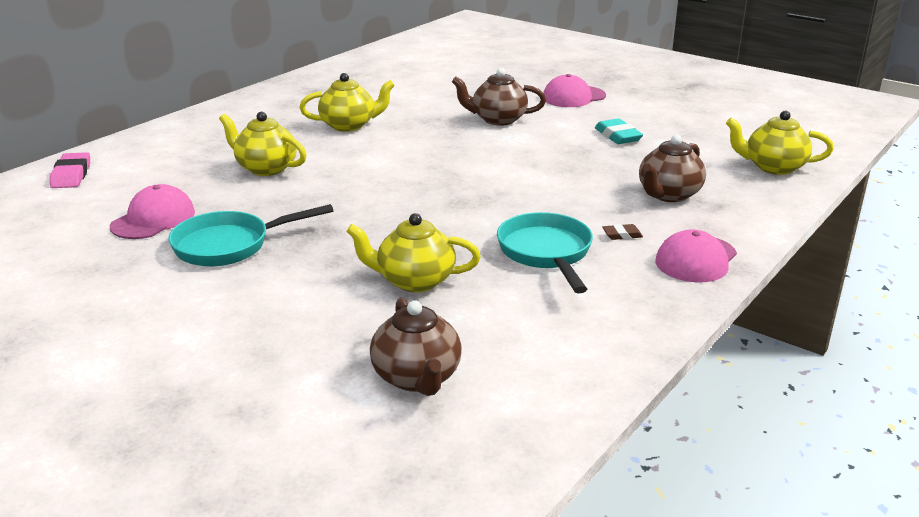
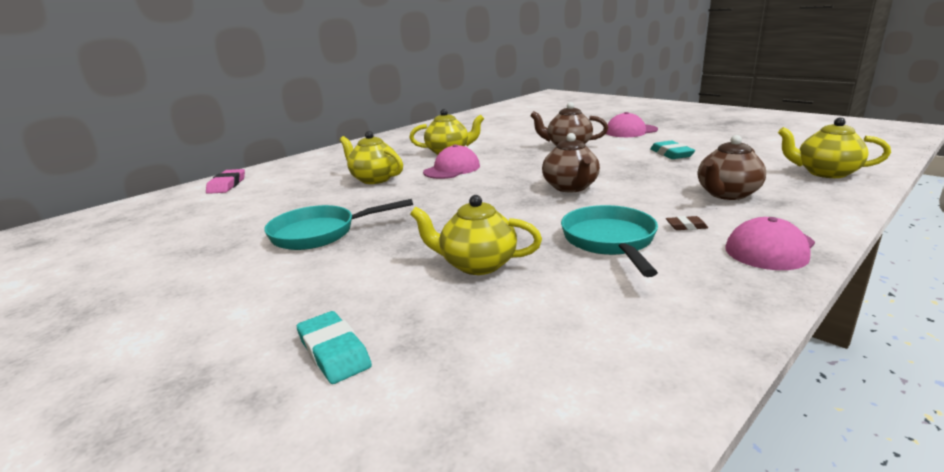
camera: 10 degrees right, 5 degrees down
(153, 219) = (269, 214): pink cap -> pink cap (452, 169)
(298, 370) = (334, 352): none -> turquoise eraser
(417, 378) = (460, 366): brown teapot -> brown teapot (570, 187)

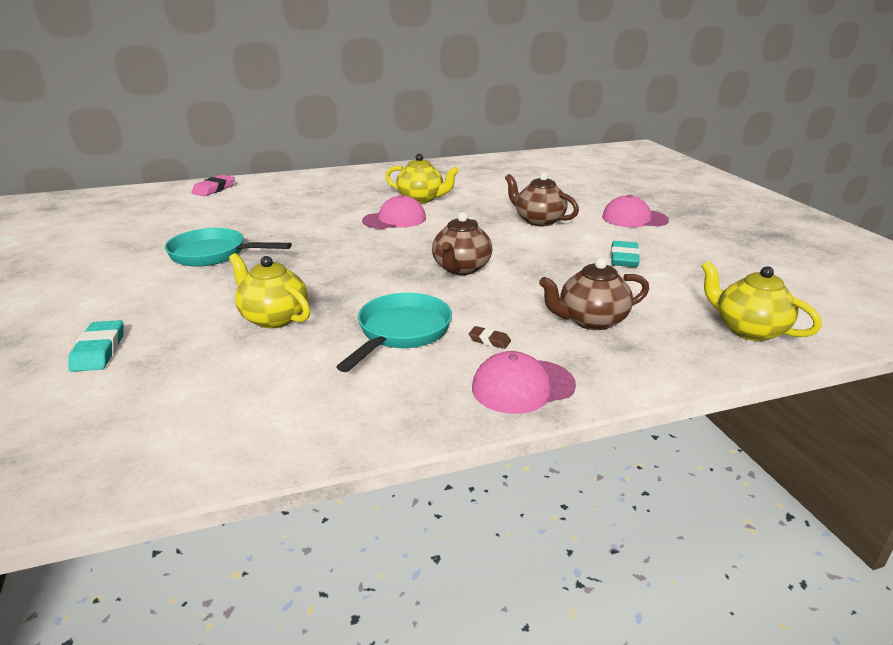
camera: 25 degrees right, 5 degrees up
(374, 179) = (320, 213): yellow teapot -> none

